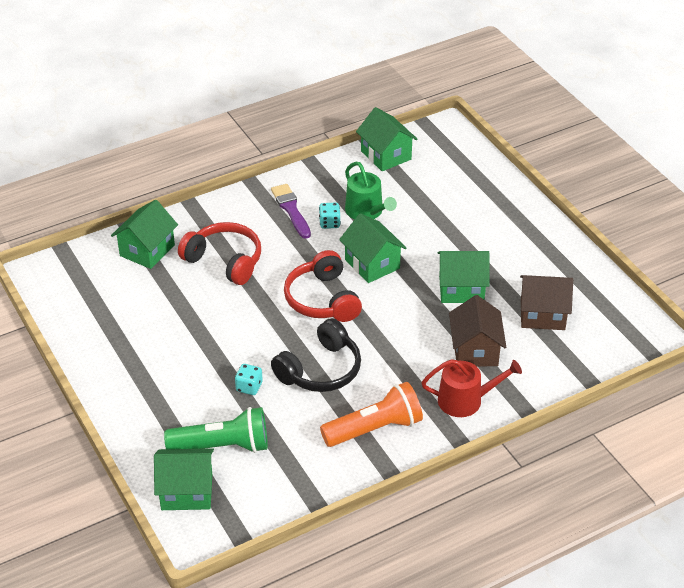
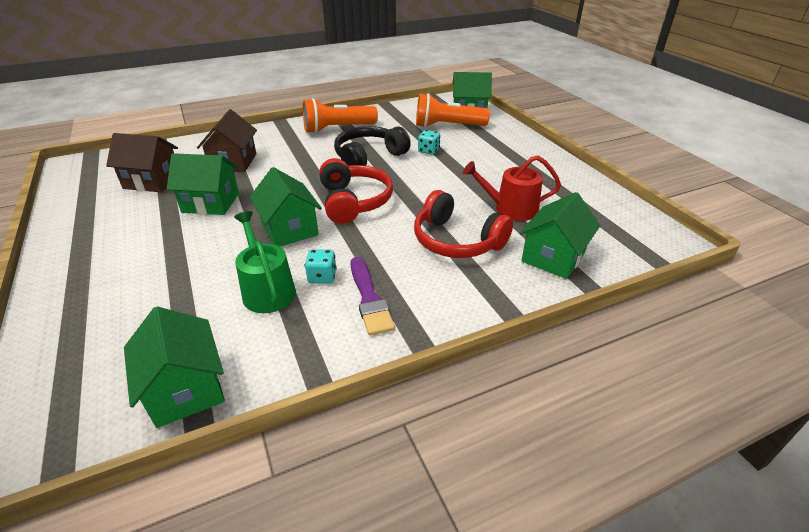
camera: 175 degrees left, 5 degrees down
(222, 446) = (447, 126): green flashlight -> orange flashlight
(465, 400) = (263, 138): red watering can -> red watering can (510, 209)

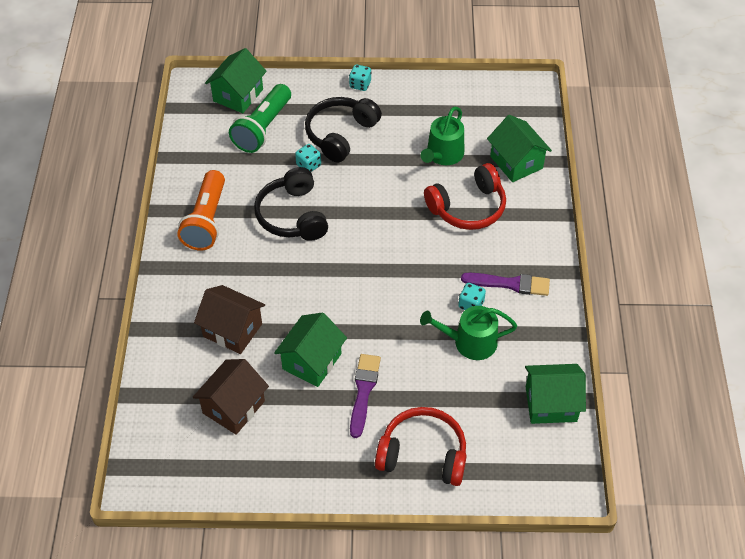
camera: 65 degrees left, 15 degrees up
(180, 238) = (363, 391): none -> purple brush
(289, 229) = (392, 310): green house -> none
(353, 201) = (372, 253): red headphones -> red headphones (423, 454)
(447, 126) = (263, 128): orange flashlight -> green flashlight
(476, 155) = (340, 134): none -> black headphones
(510, 209) = (443, 155): red watering can -> green watering can
(542, 150) = (360, 84): none -> turquoise dice

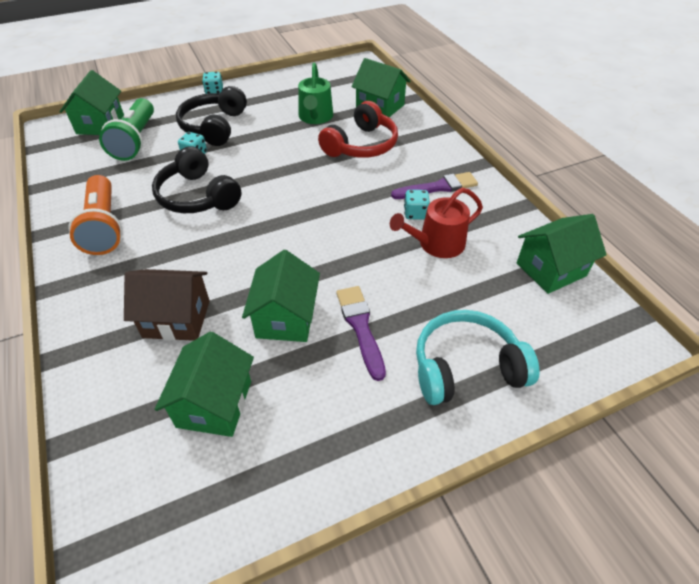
camera: 25 degrees left, 5 degrees down
(233, 407) = (214, 403): brown house -> green house
(423, 454) = (466, 368): red headphones -> turquoise headphones
(469, 342) = (436, 244): green watering can -> red watering can

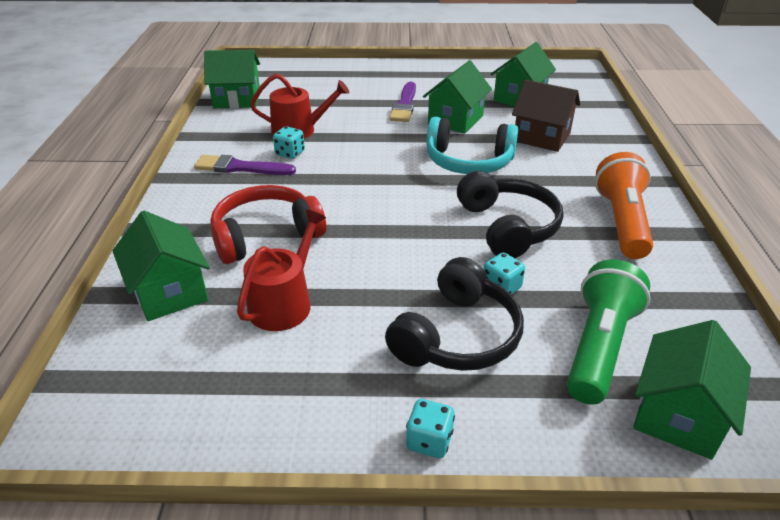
camera: 155 degrees left, 10 degrees down
(315, 117) = (284, 303): green watering can -> red watering can
(466, 368) = (355, 79): turquoise headphones -> turquoise headphones (468, 161)

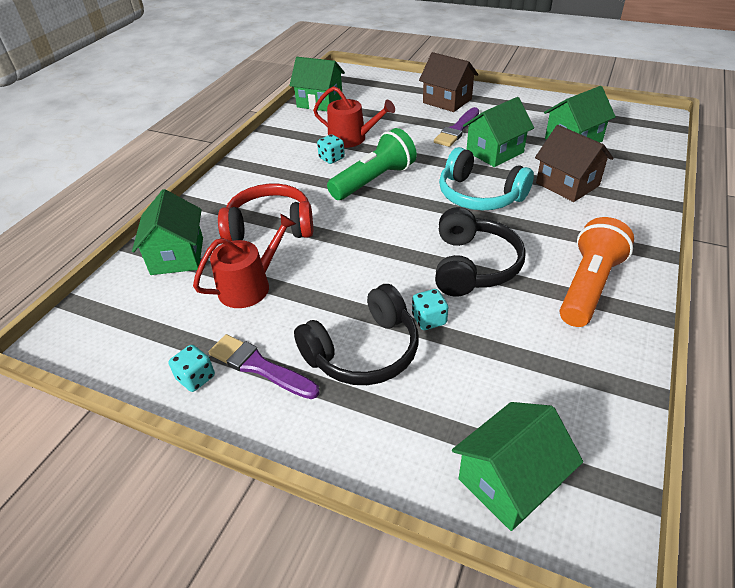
camera: 25 degrees right, 5 degrees up
(240, 168) = (286, 164): purple brush -> purple brush (259, 367)
(376, 80) = (447, 101): none -> brown house
(429, 441) = (285, 429): turquoise dice -> turquoise dice (196, 378)
(598, 347) = (479, 397): green flashlight -> green flashlight (374, 180)

